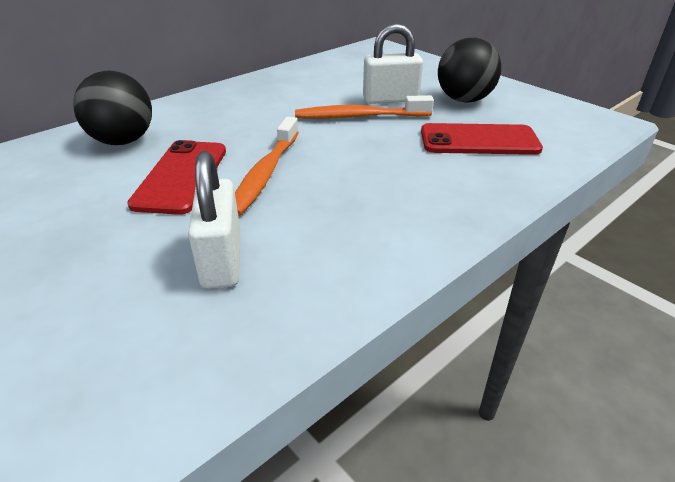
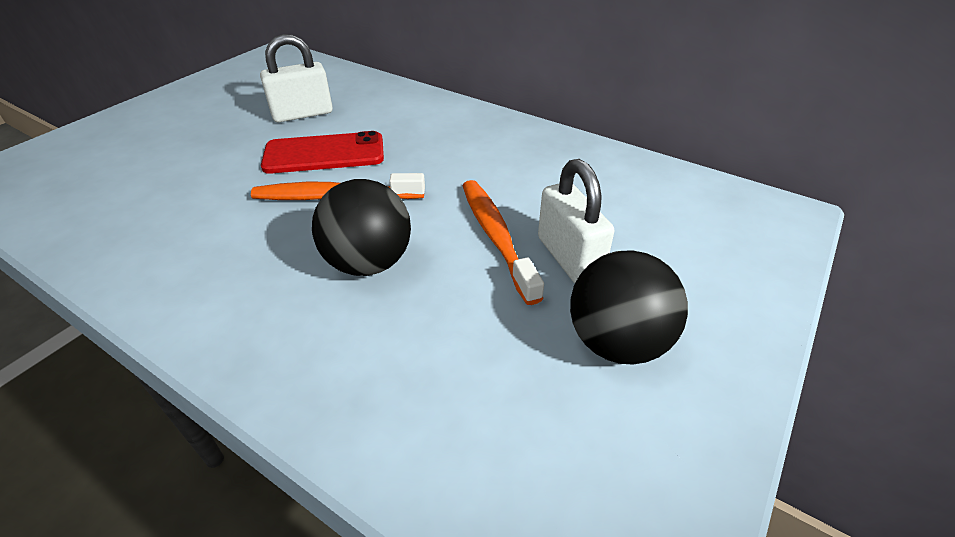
camera: 75 degrees right, 5 degrees up
(123, 141) = (384, 110): black ball -> black ball (368, 263)
(222, 260) = (192, 206): white padlock -> white padlock (302, 114)
(479, 140) = (463, 369): red phone -> none

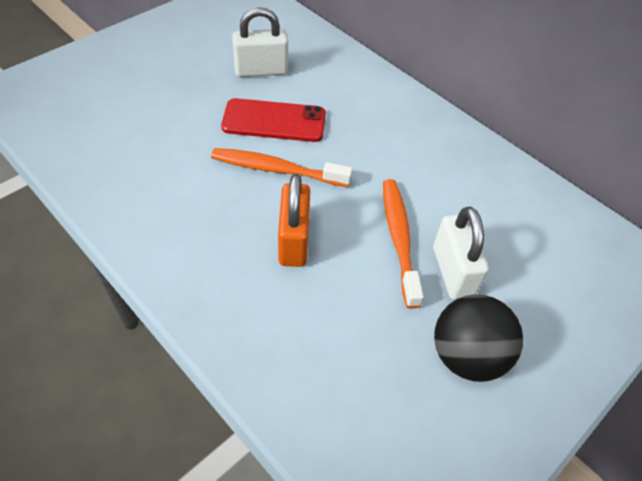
camera: 10 degrees right, 10 degrees up
(368, 263) = (294, 241): black ball -> orange padlock

